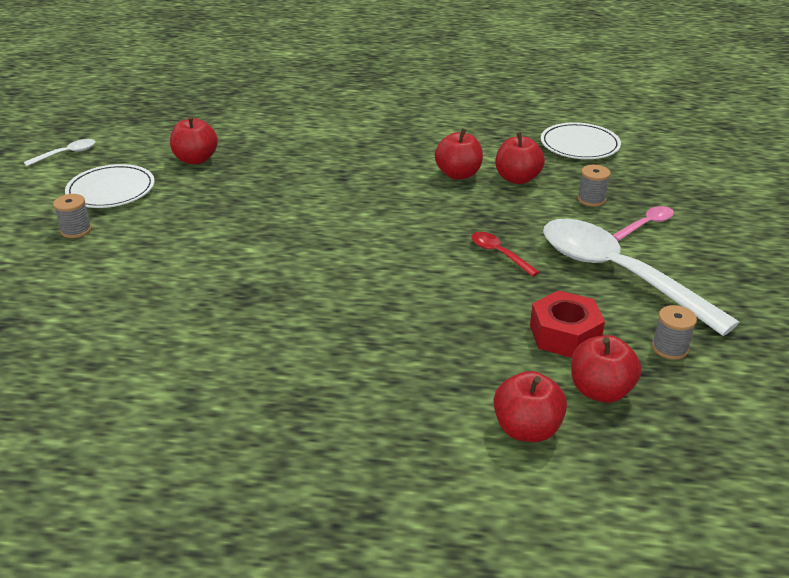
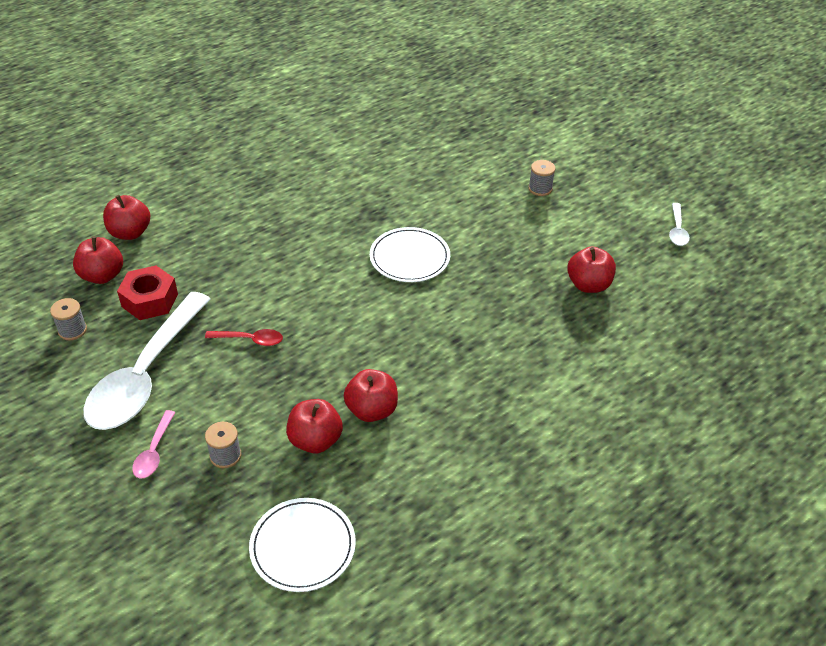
camera: 135 degrees right, 10 degrees up
(111, 190) = (583, 224): white plate -> white plate (409, 258)
(617, 274) = (145, 375): white spoon -> white spoon turned 105 degrees clockwise

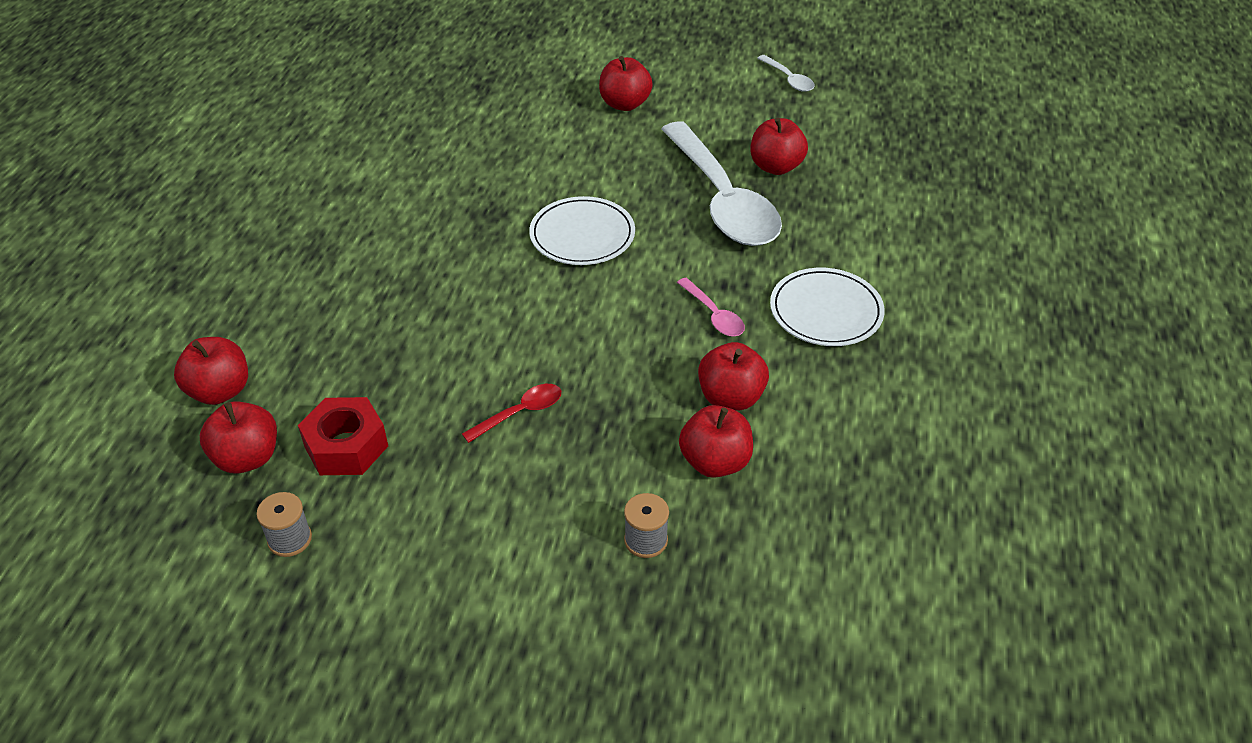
camera: 40 degrees left, 0 degrees up
(145, 375) = (448, 525): white spoon -> white spoon (722, 200)
(154, 452) = (565, 592): pink spoon -> pink spoon (714, 315)
(303, 547) = (831, 565): white plate -> white plate (826, 311)
(540, 188) = (625, 104): grey spool -> red apple

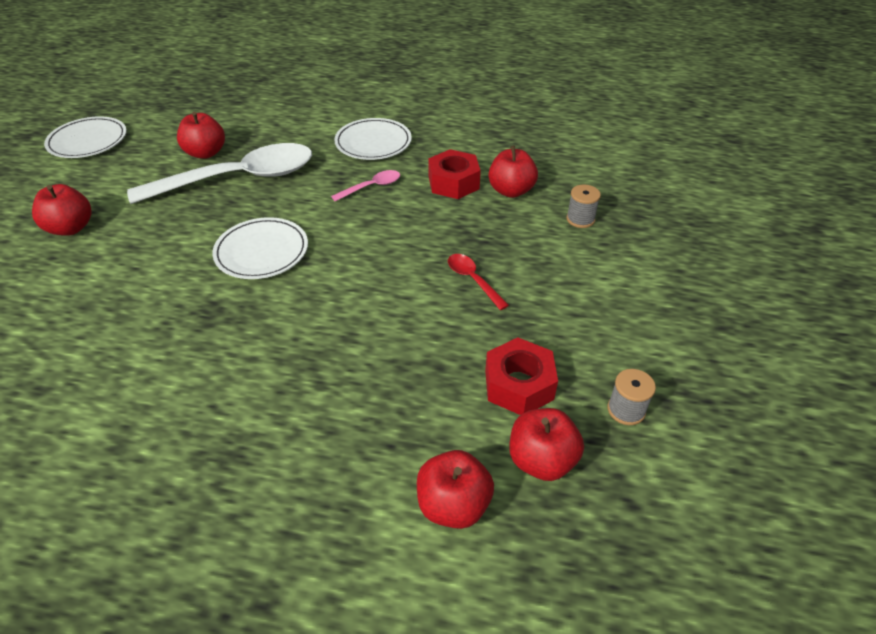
camera: 90 degrees left, 0 degrees up
(730, 397) = (453, 183): red apple -> red nut
(788, 79) = (88, 141): white spoon -> white plate

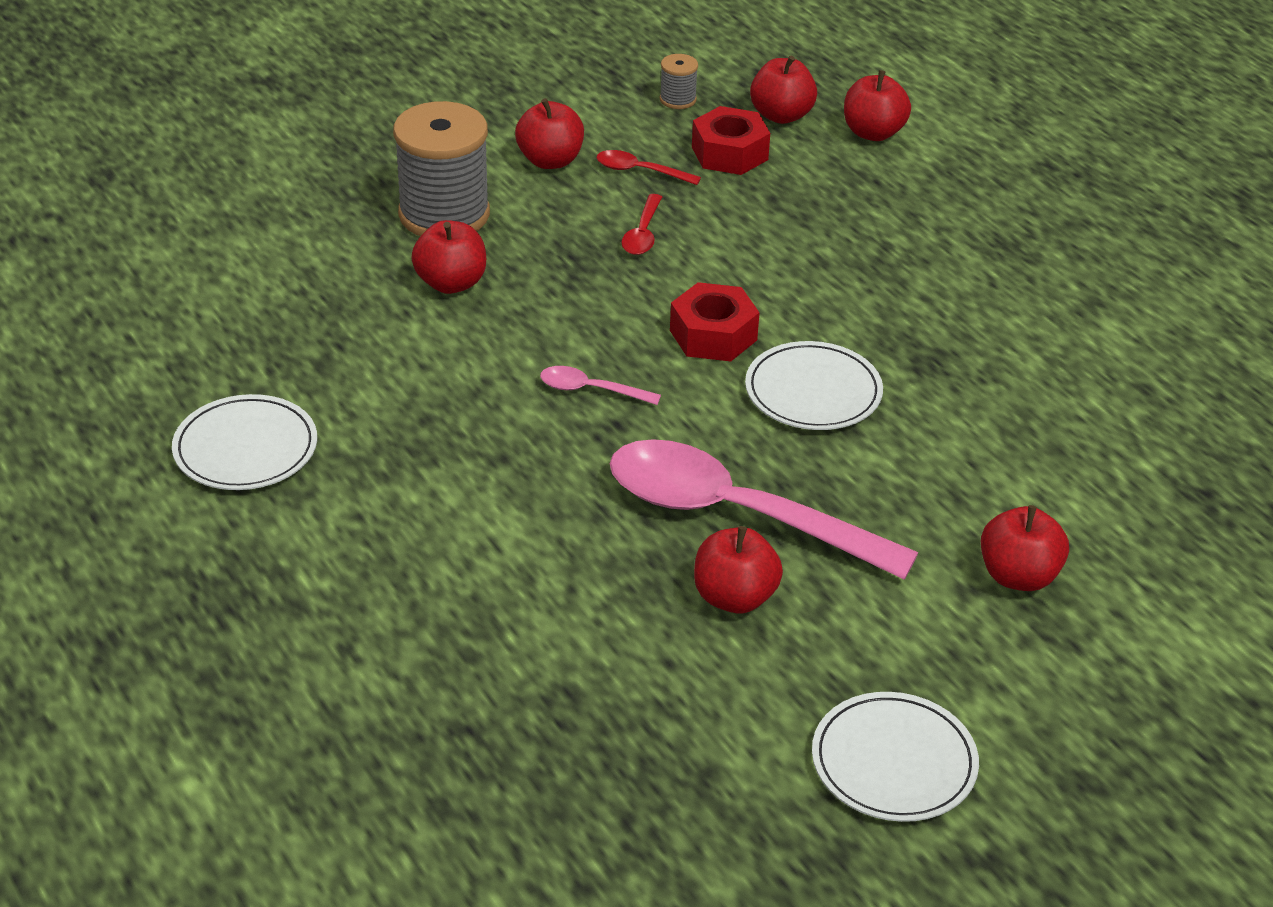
camera: 135 degrees left, 5 degrees down
(239, 178) = (735, 515): white spoon -> pink spoon
(373, 142) = (491, 454): white plate -> white plate (245, 448)
(453, 183) = (492, 333): red nut -> red nut (713, 335)
(544, 322) = (640, 171): none -> red spoon
(580, 219) = (444, 214): grey spool -> grey spool, size x2.28
(599, 290) = (550, 161): none -> red apple

